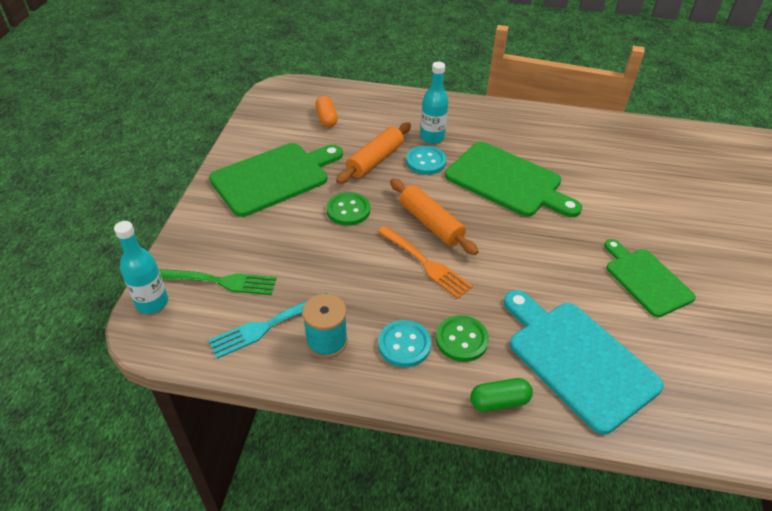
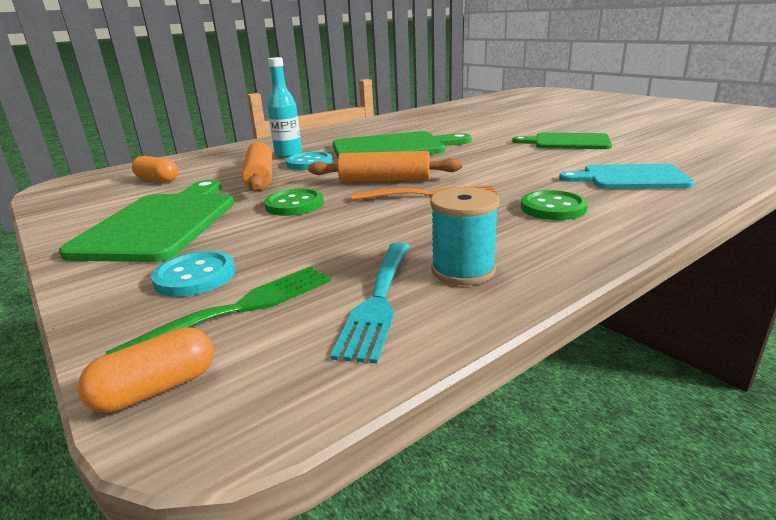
camera: 45 degrees left, 20 degrees down
(152, 303) = (156, 389): turquoise bottle -> orange capsule
(404, 345) = (526, 232): turquoise button -> turquoise button (195, 276)
(499, 401) = (655, 215): green capsule -> none
(577, 359) = (630, 178): turquoise cutting board -> turquoise cutting board, size x0.65

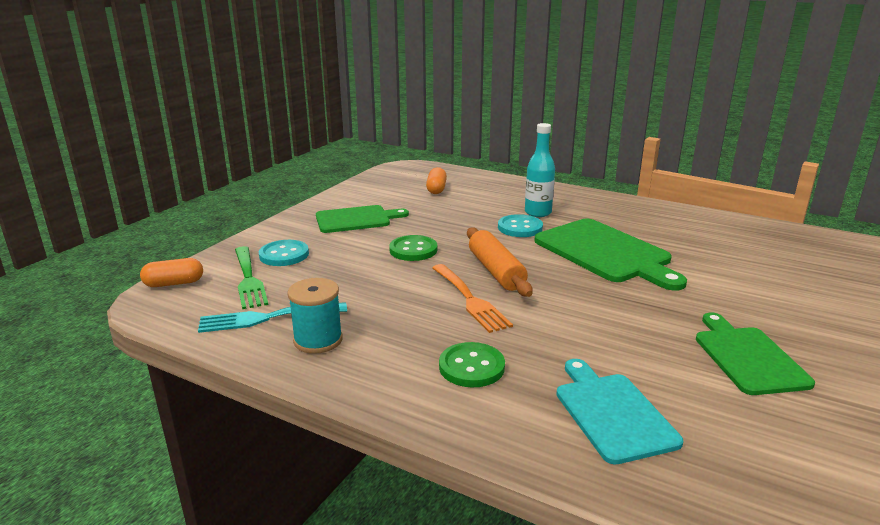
camera: 65 degrees right, 0 degrees up
(156, 389) = (174, 283): orange capsule -> orange capsule turned 45 degrees counterclockwise
(161, 223) = (356, 219): green cutting board -> green cutting board, size x0.65
(240, 308) = (249, 279): green fork -> green fork turned 45 degrees clockwise
(260, 178) = (466, 220): orange rolling pin -> none

